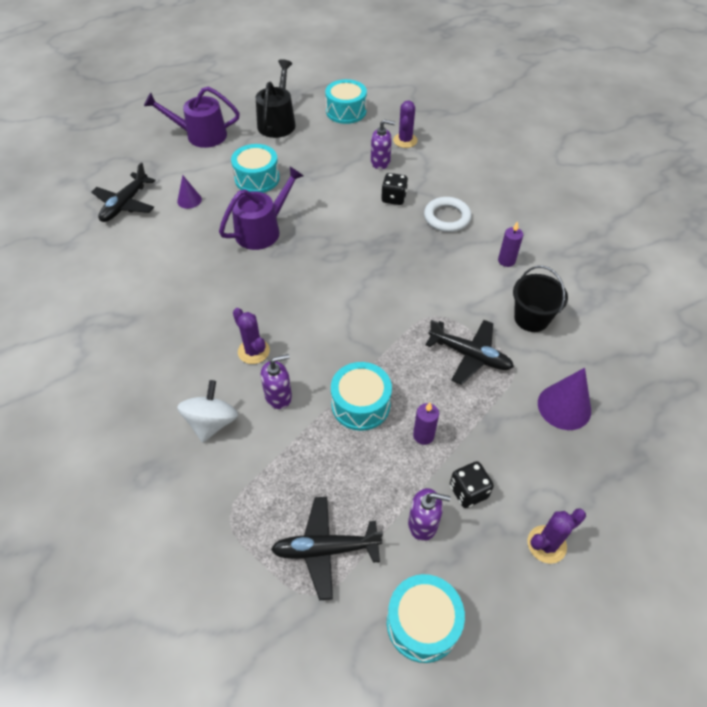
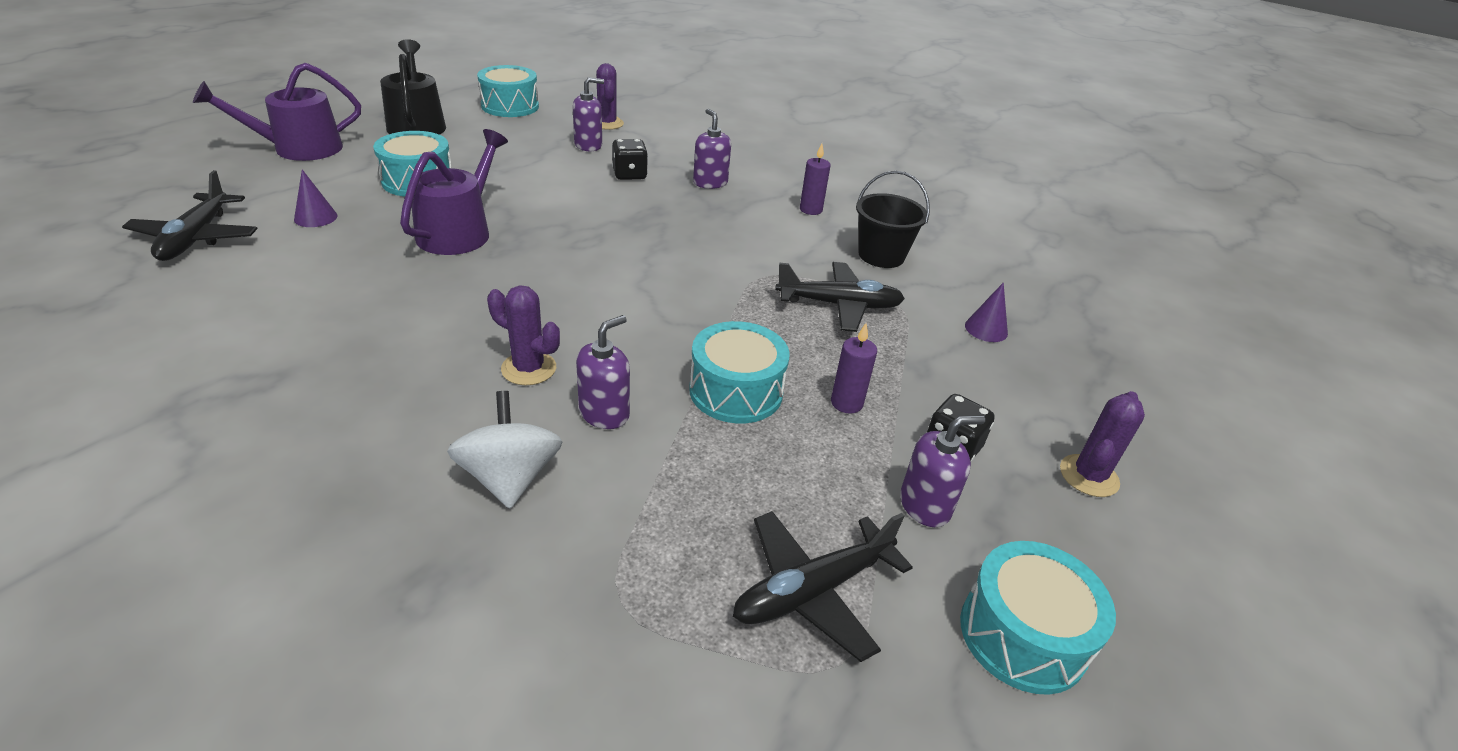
camera: 30 degrees left, 15 degrees down
(447, 217) = (710, 183): white ring -> purple soap dispenser
(564, 407) = (986, 329): purple cone -> purple cone, size x0.59

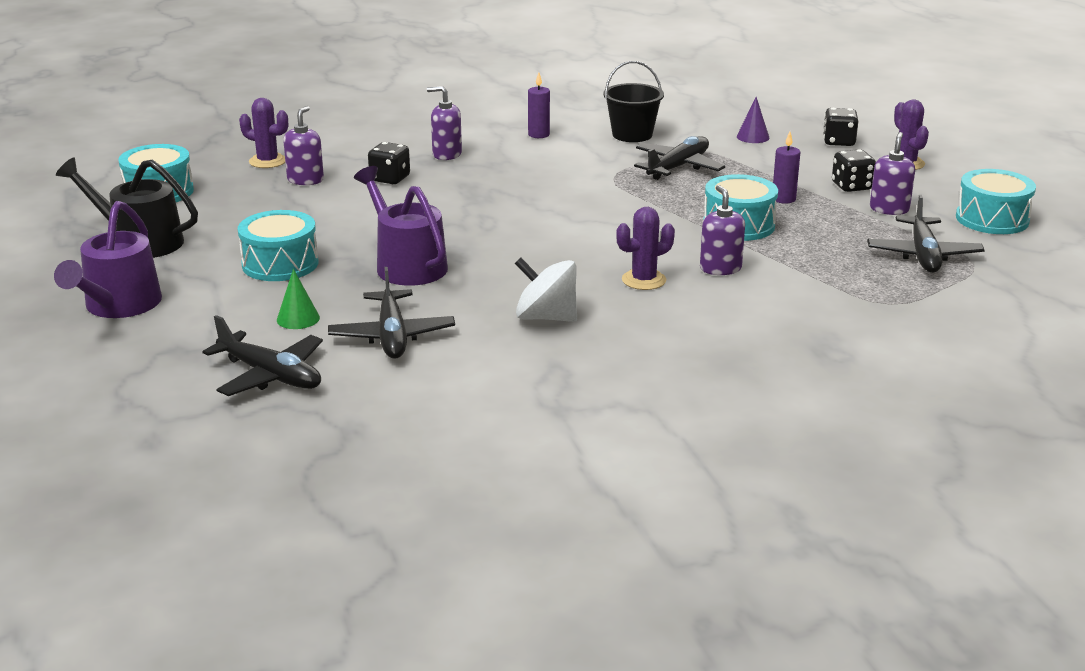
camera: 50 degrees left, 10 degrees down
(303, 267) = (392, 336): none -> black plane
(315, 217) = (298, 318): purple cone -> green cone
(510, 477) = (756, 310): white spinning top -> white spinning top (546, 317)
(1068, 396) = (838, 142): none -> black dice

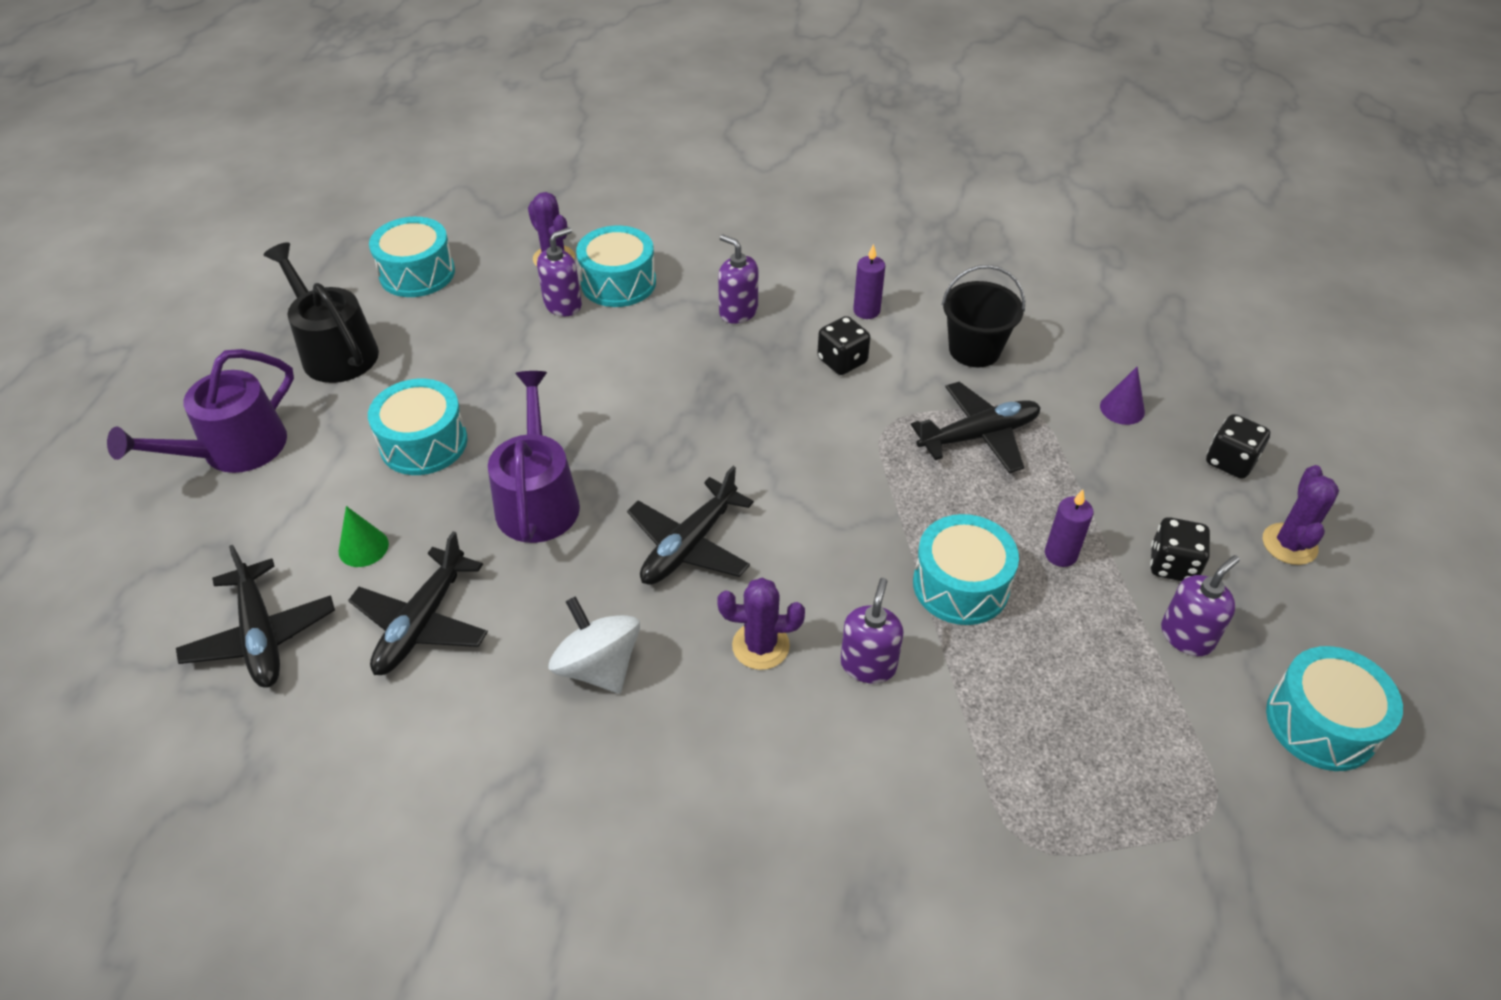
camera: 30 degrees right, 20 degrees up
(336, 161) = (618, 283): none -> turquoise drum
(390, 179) = (645, 335): black dice -> black dice (842, 361)
(923, 255) = (1155, 760): black plane -> black plane (689, 545)

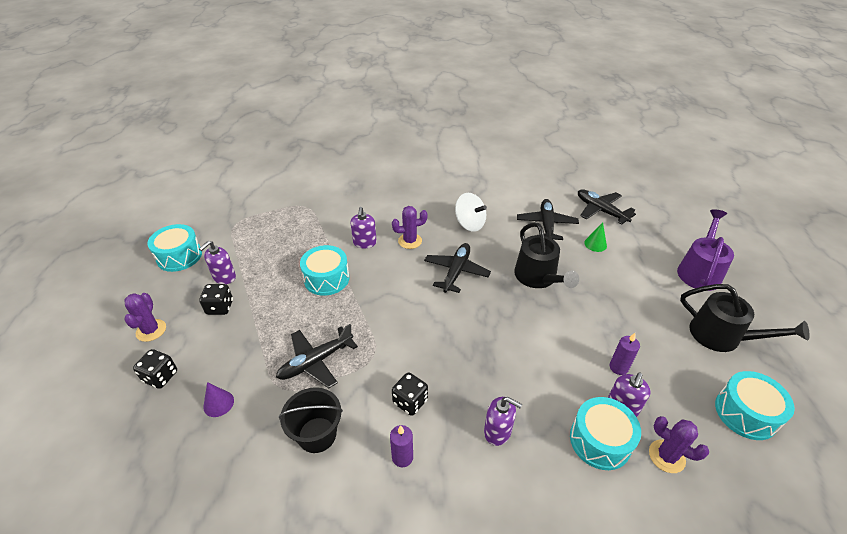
camera: 165 degrees right, 5 degrees down
(424, 443) = (616, 293): turquoise drum -> none
(538, 500) = (538, 277): purple watering can -> black watering can
(1060, 554) = (276, 301): purple candle -> purple candle (618, 367)

